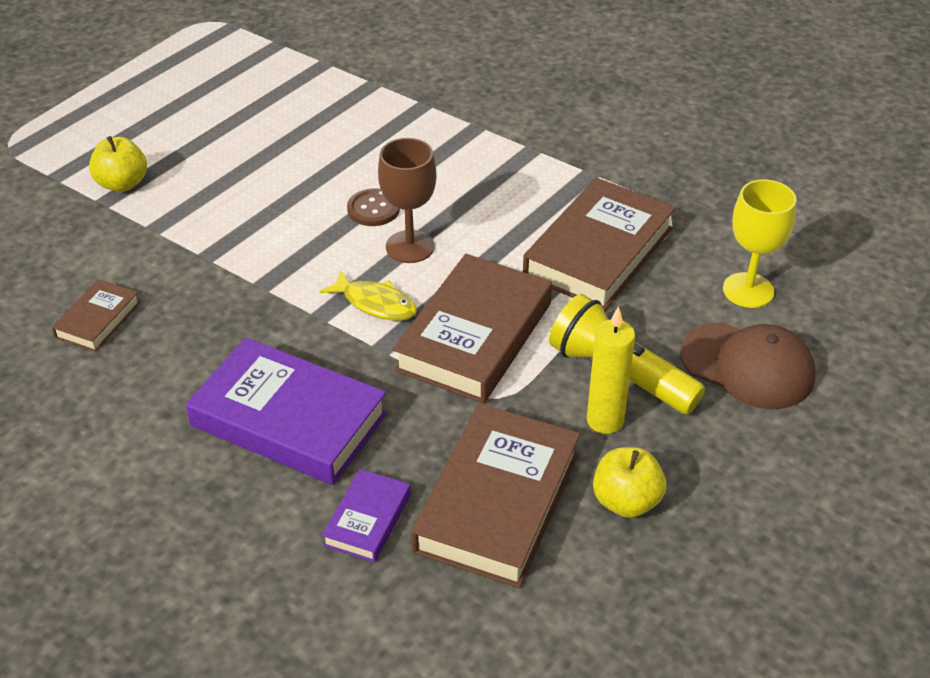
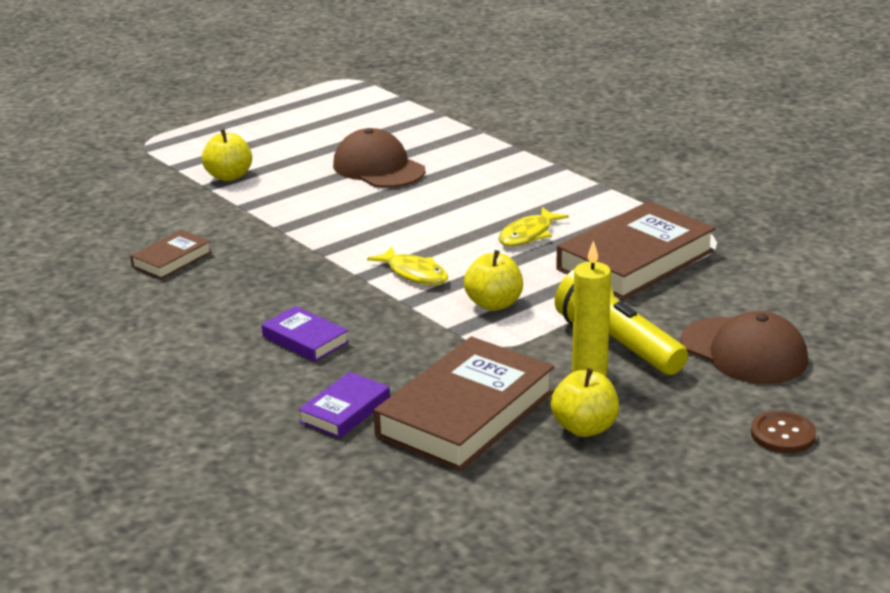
camera: 15 degrees right, 15 degrees down
(285, 151) = (378, 168): none -> brown cap
(289, 420) = (305, 339): purple book -> purple book, size x0.50
(373, 209) = (440, 212): brown button -> brown button (783, 434)
(410, 247) = (462, 240): brown goblet -> none
(474, 336) = (494, 304): brown book -> yellow apple
(477, 230) = (528, 234): none -> yellow fish
(748, 290) = (769, 300): yellow goblet -> none

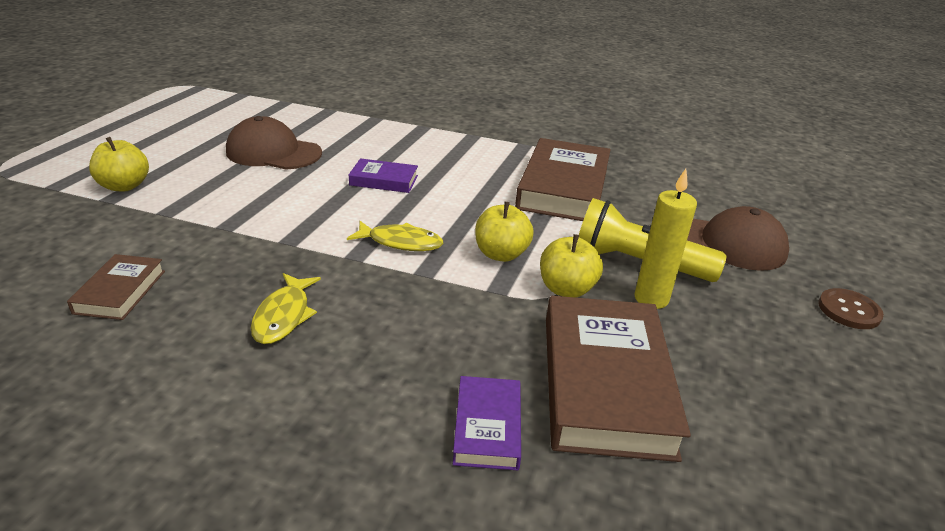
camera: 35 degrees left, 5 degrees up
(305, 339) = (360, 347): purple book -> purple book (384, 180)
(528, 234) = (460, 184): yellow fish -> yellow fish (283, 316)
(584, 428) = (716, 359): yellow apple -> yellow apple (566, 289)

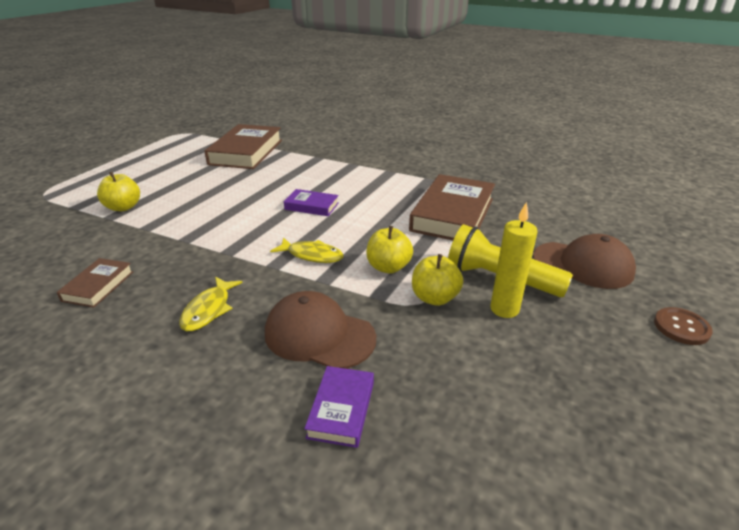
camera: 10 degrees right, 0 degrees up
(273, 152) = (235, 183): brown cap -> brown cap (319, 335)
(605, 383) = (448, 379): brown book -> brown book (246, 152)

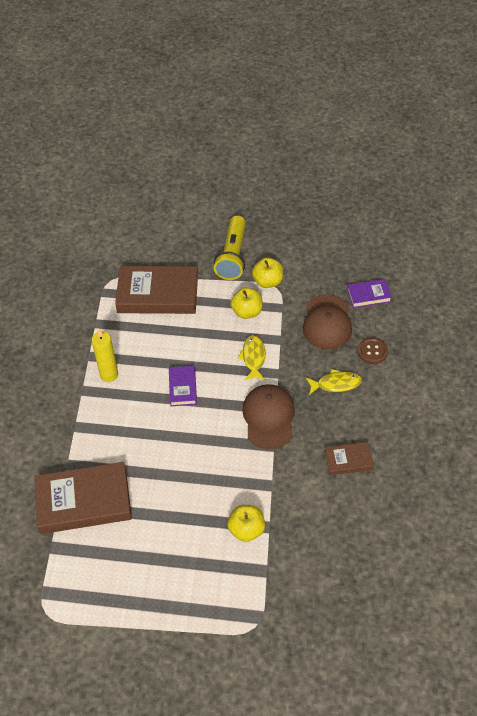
camera: 110 degrees left, 20 degrees up
(504, 309) = (262, 250): yellow candle -> yellow candle (109, 375)
(583, 265) = (198, 220): brown cap -> brown cap (269, 417)
(681, 327) = (242, 183): brown button -> brown button (372, 351)

